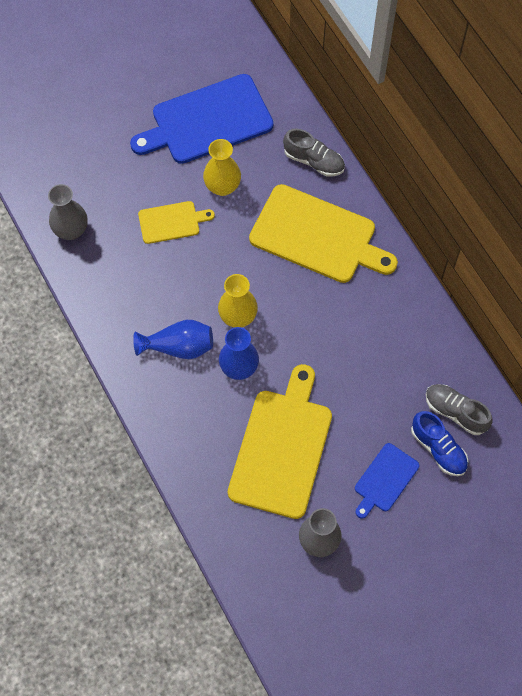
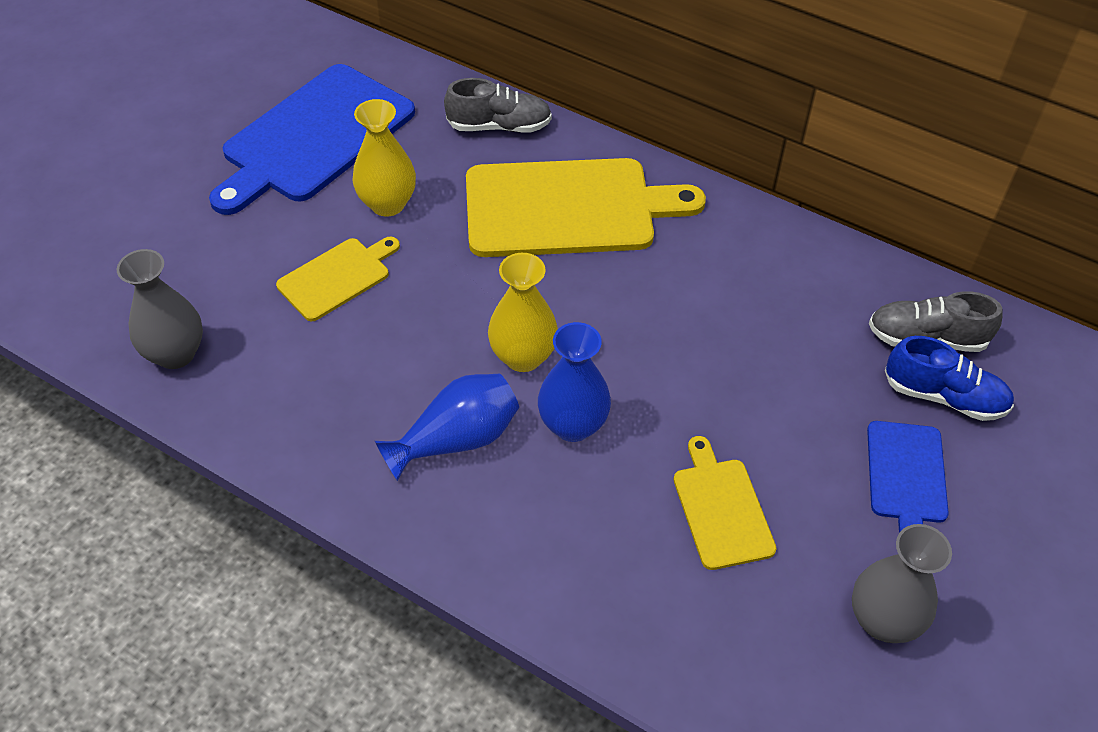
camera: 30 degrees left, 15 degrees down
(282, 448) = (721, 509): yellow cutting board -> yellow cutting board, size x0.51

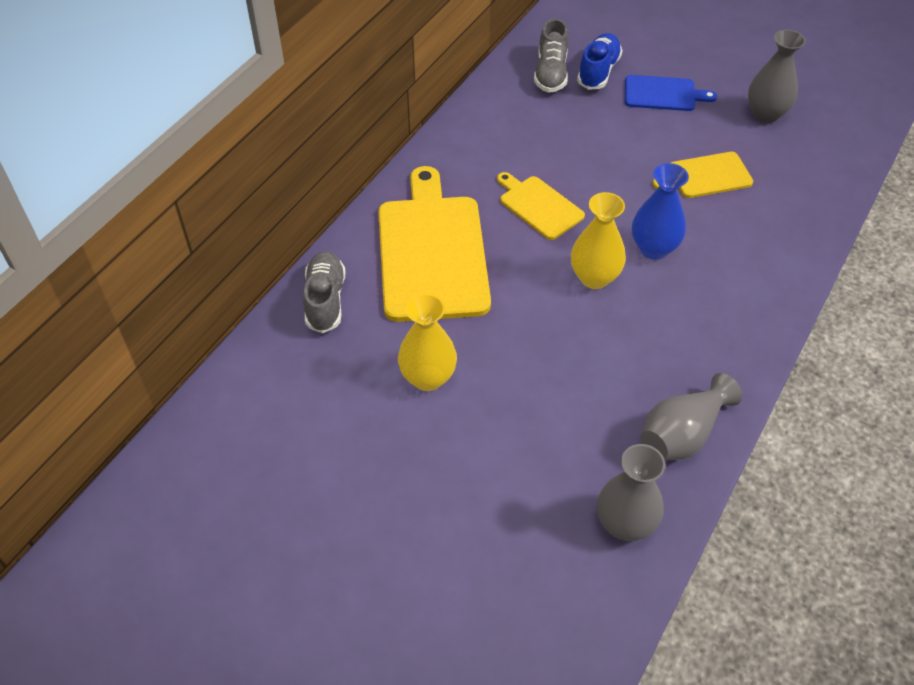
camera: 90 degrees left, 0 degrees up
(276, 419) = (682, 434): none -> grey vase
(314, 137) = (332, 447): blue cutting board -> none
(337, 277) = (521, 408): yellow cutting board -> yellow cutting board (539, 206)
(456, 440) = (679, 314): blue vase -> none

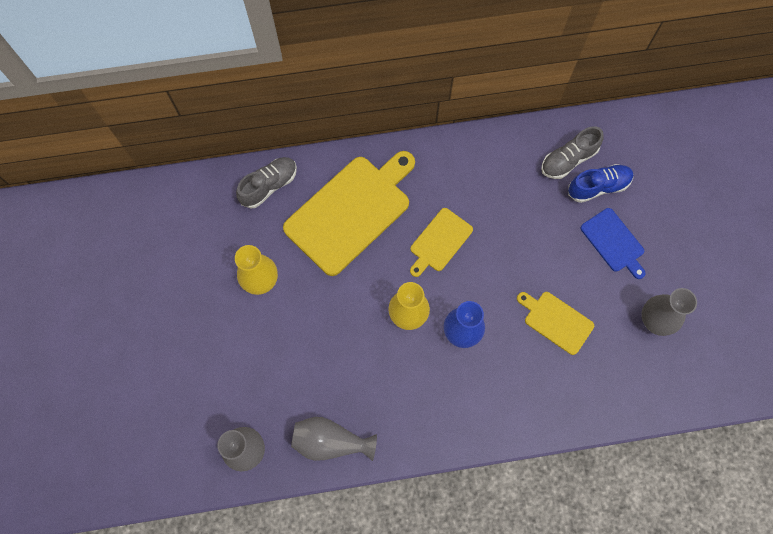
camera: 50 degrees right, 20 degrees up
(539, 206) = (439, 241): yellow cutting board -> yellow cutting board turned 150 degrees counterclockwise

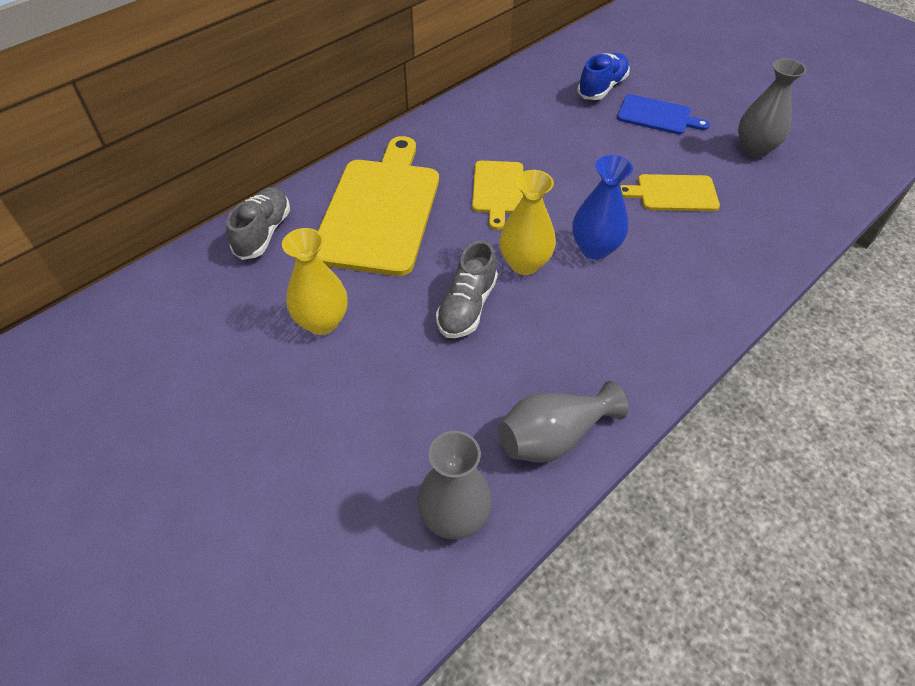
camera: 35 degrees left, 20 degrees down
(568, 160) = (557, 82): grey shoe -> grey shoe (467, 307)

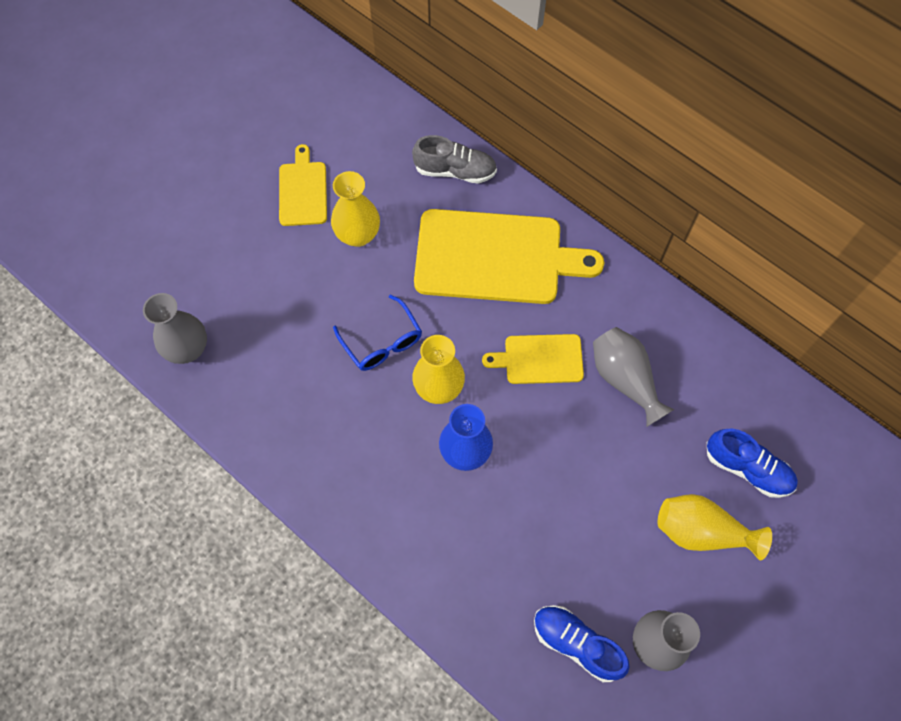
camera: 85 degrees right, 15 degrees up
(467, 307) = (382, 342): grey shoe -> blue glasses
(553, 436) = (254, 415): grey vase -> grey vase (625, 379)
(657, 116) = (701, 531): blue cutting board -> yellow vase
(673, 193) = (559, 537): yellow cutting board -> yellow cutting board (303, 191)
(766, 192) = (576, 644): none -> blue shoe

